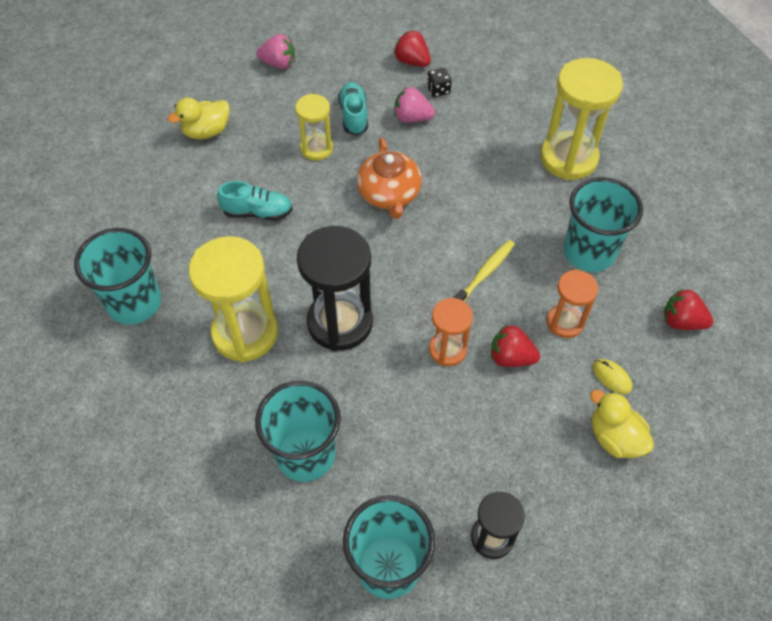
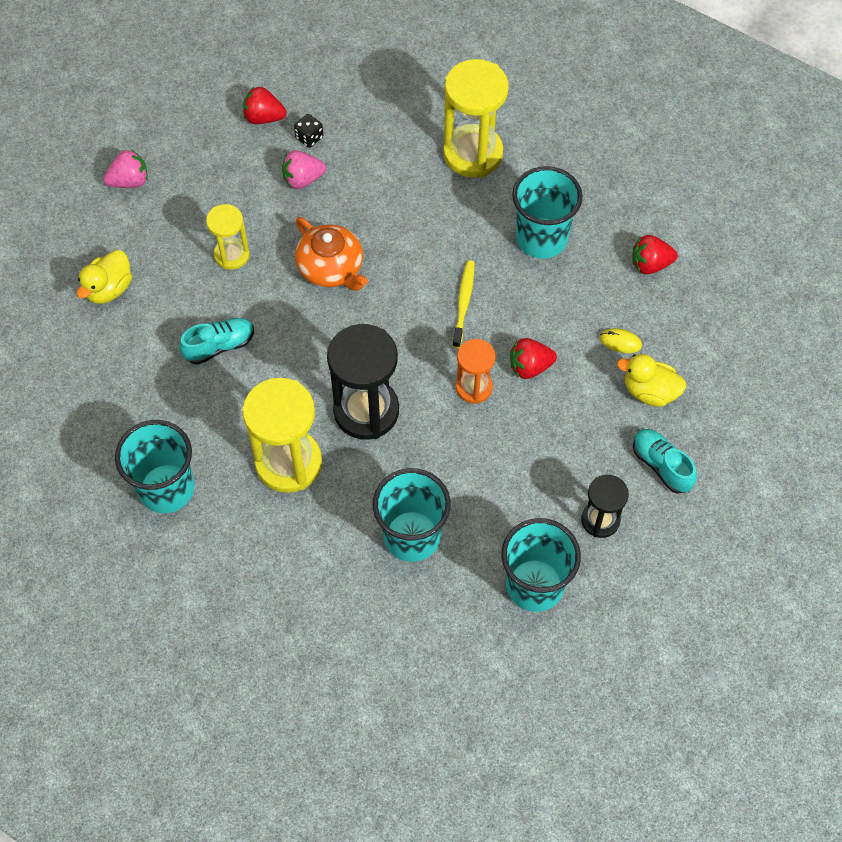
camera: 30 degrees left, 5 degrees up
(354, 116) = (245, 203): turquoise shoe -> turquoise shoe (661, 465)
(565, 322) = (556, 313): orange hourglass -> none

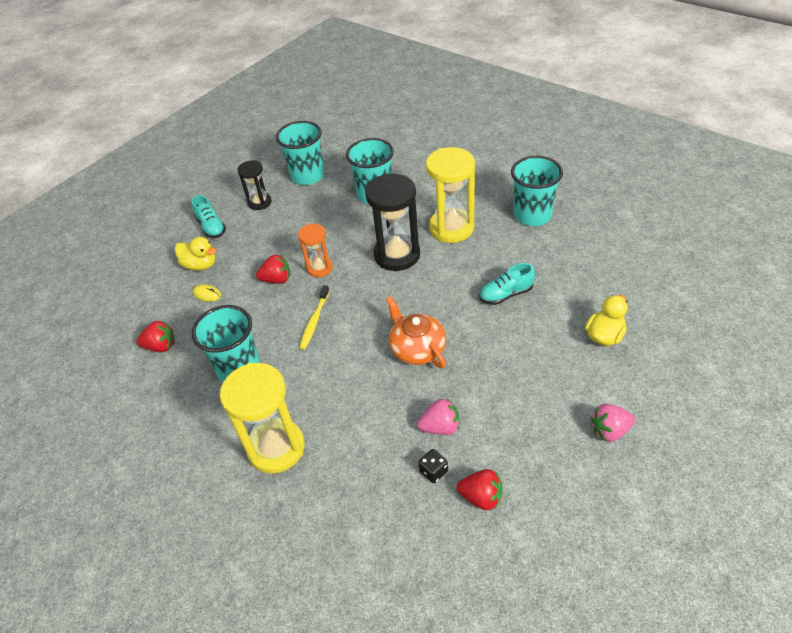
camera: 170 degrees left, 15 degrees down
(232, 255) = (502, 360): yellow hourglass -> none

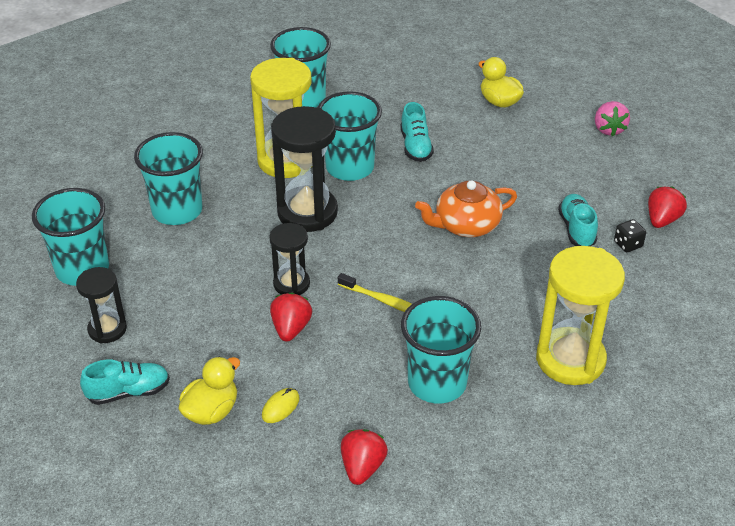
camera: 80 degrees left, 5 degrees down
(319, 268) = (291, 284): orange hourglass -> black hourglass
(440, 427) = (576, 229): pink strawberry -> turquoise shoe
(459, 263) = (350, 168): none -> turquoise cup

